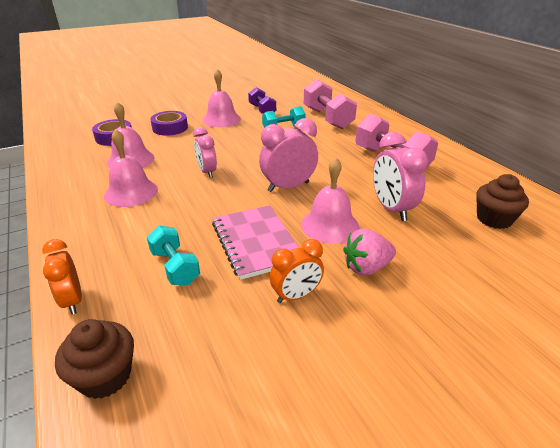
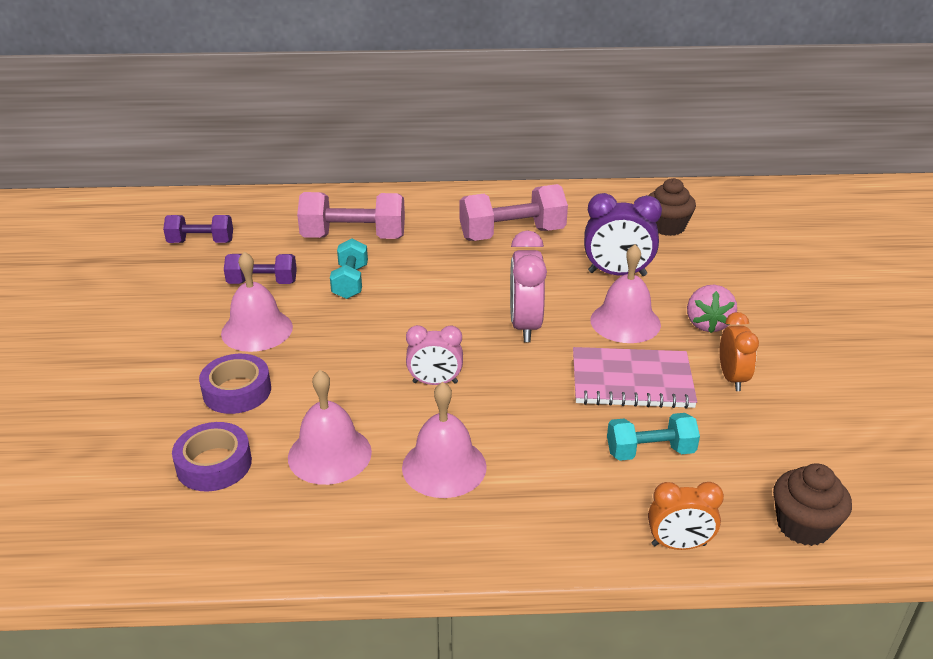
camera: 65 degrees left, 0 degrees up
(282, 91) = (201, 242): none -> purple dumbbell
(391, 209) = (617, 274): pink clock -> purple clock

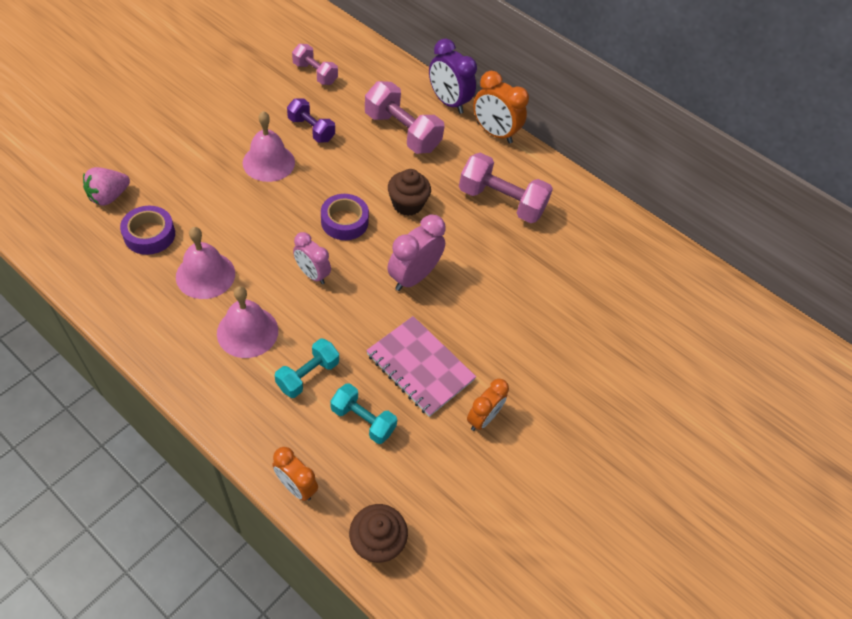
camera: 35 degrees right, 20 degrees up
(201, 242) = (315, 74): purple dumbbell -> pink dumbbell
(237, 391) = (211, 197): purple tape -> purple tape (344, 221)
(350, 282) = (358, 165): turquoise dumbbell -> turquoise dumbbell (308, 375)
(434, 195) = (494, 133): none -> orange clock
(617, 274) = (525, 284): purple clock -> purple clock (448, 102)
(625, 322) = (477, 324): pink bell -> none
(667, 227) = (615, 274): brown cupcake -> brown cupcake (407, 204)
(707, 324) = (527, 368): pink strawberry -> pink strawberry (109, 196)

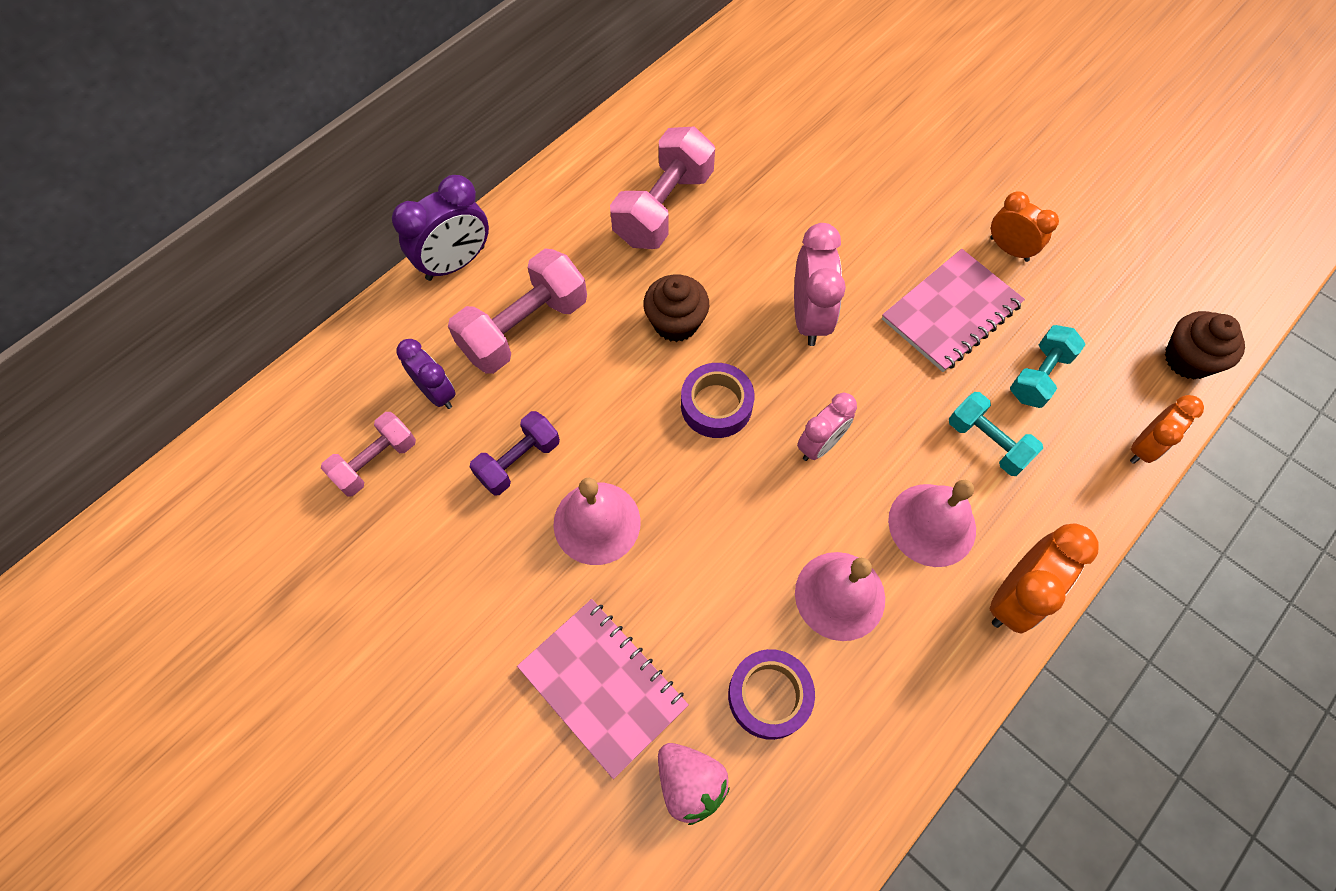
camera: 80 degrees left, 10 degrees up
(170, 162) = (603, 686): none -> pink notebook
(357, 96) = (437, 393): none -> purple clock
(413, 277) = (809, 317): pink clock -> pink clock turned 135 degrees counterclockwise
(494, 133) = (525, 207): orange clock -> orange clock (1014, 596)

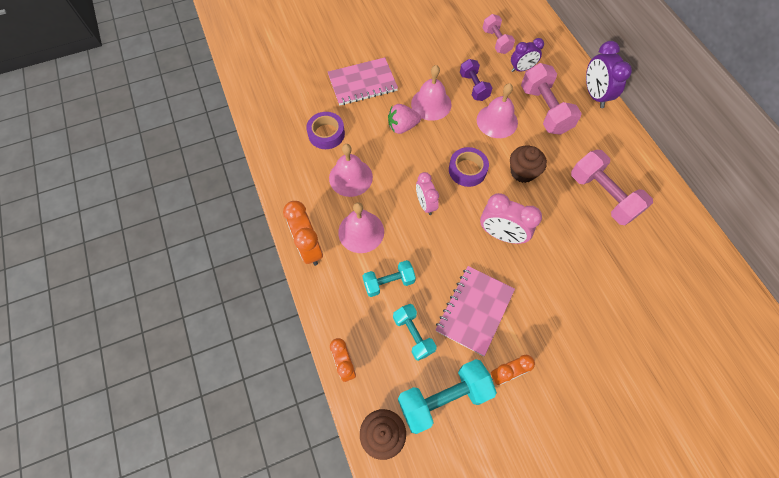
camera: 115 degrees right, 0 degrees up
(585, 394) = (497, 121): none -> pink bell
(690, 783) = (312, 96): pink strawberry -> pink strawberry (402, 127)
(951, 312) = (474, 310): pink notebook -> pink notebook turned 45 degrees clockwise
(1092, 307) = (443, 398): none -> turquoise dumbbell

